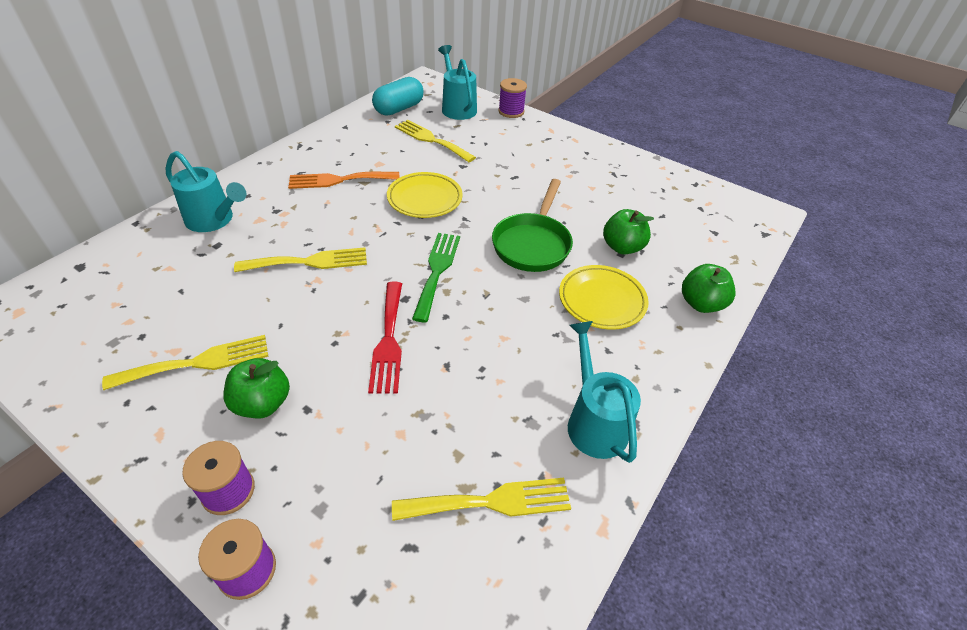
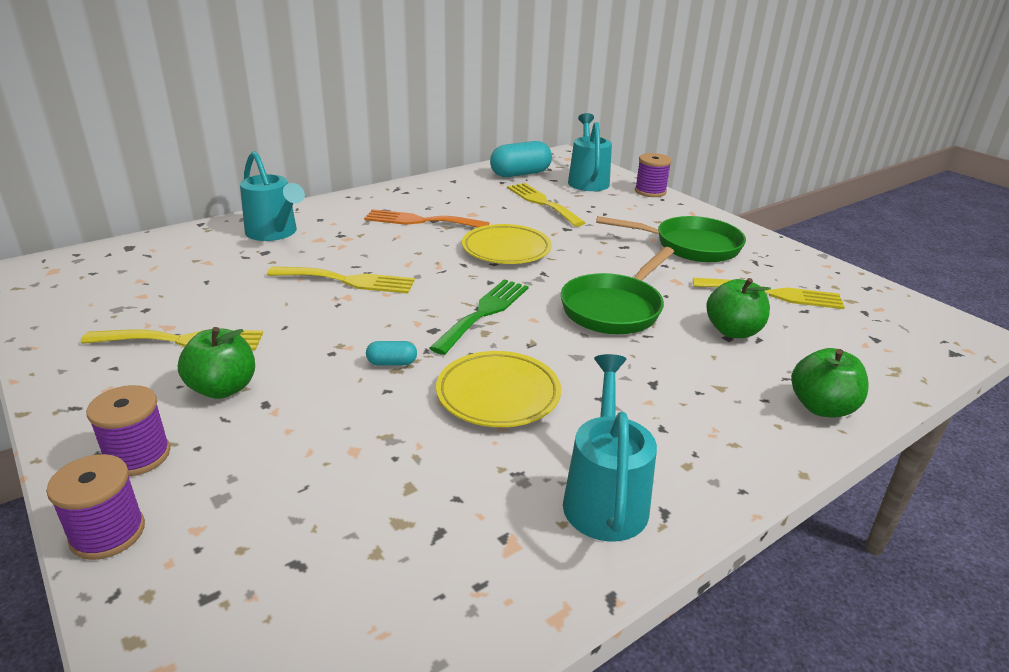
camera: 20 degrees right, 15 degrees down
(388, 340) = (392, 363): red fork -> turquoise capsule
(491, 502) = (422, 545): yellow fork -> yellow fork (774, 294)
(562, 166) = (690, 246): none -> green pan
(602, 300) = (678, 377): yellow plate -> yellow plate (498, 394)

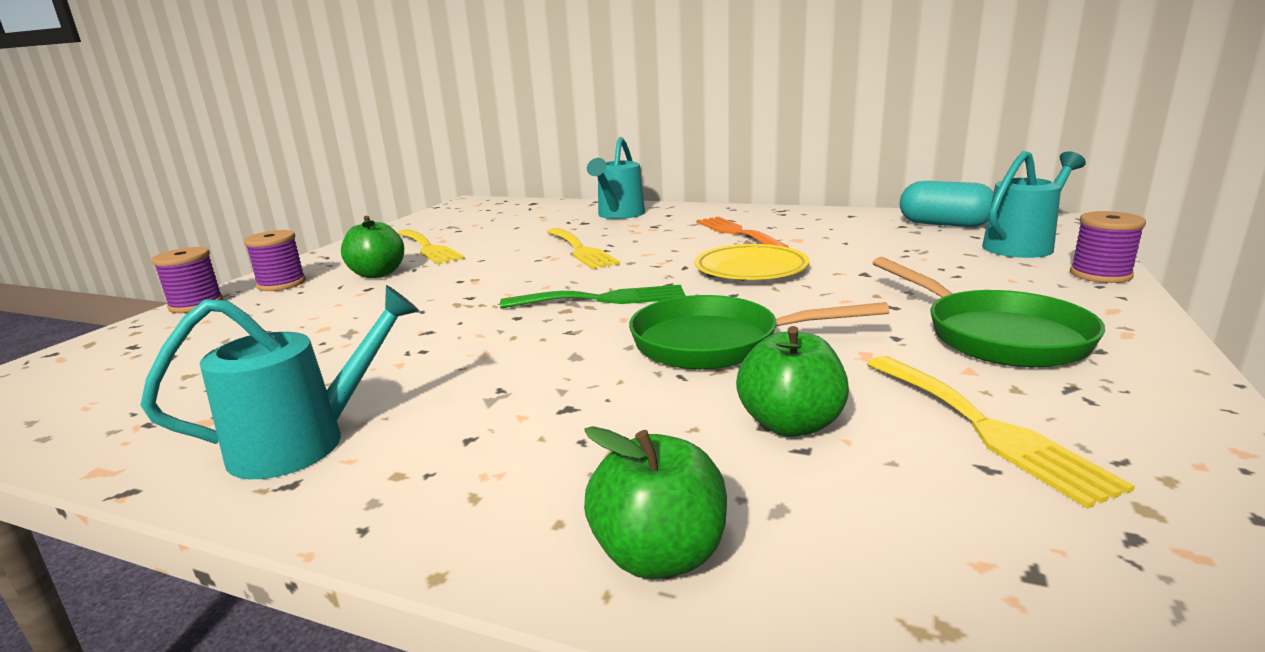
camera: 60 degrees right, 10 degrees down
(392, 363) = (466, 299): turquoise capsule -> none
(498, 394) = (456, 346): yellow plate -> none
(542, 203) = (900, 249): yellow fork -> none

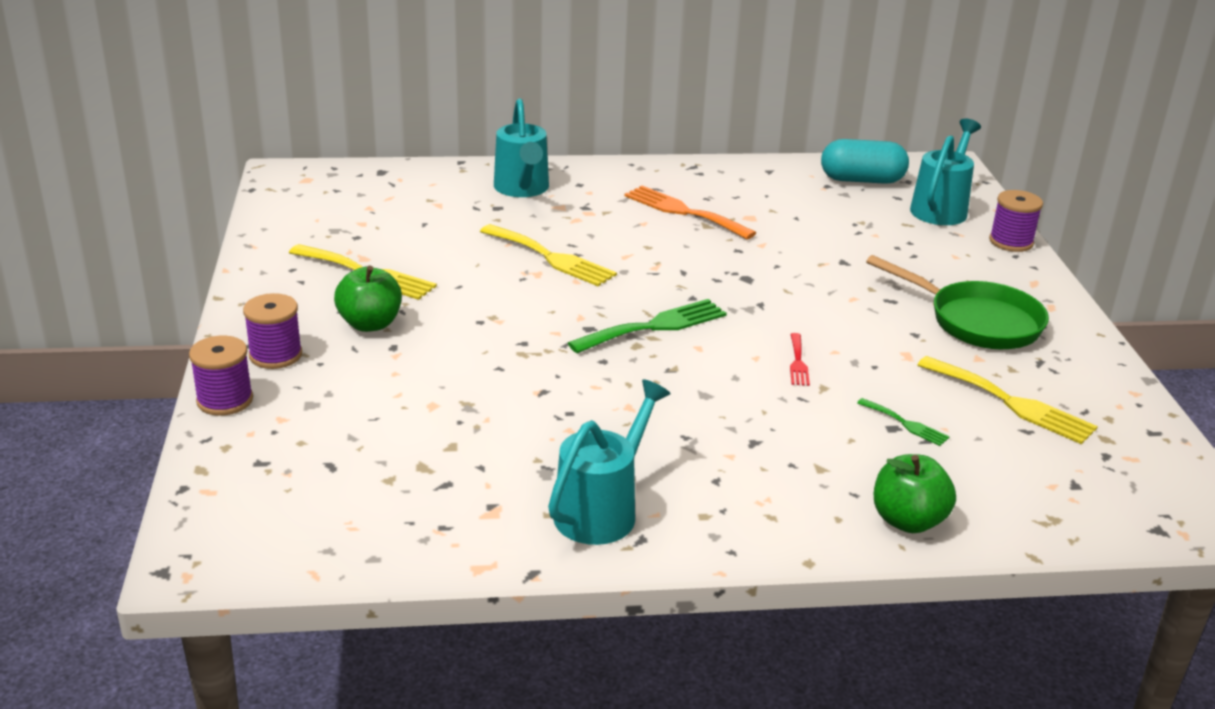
camera: 30 degrees left, 10 degrees up
(716, 343) = (798, 362): green pan -> red fork
(751, 269) = (746, 268): yellow plate -> none
(791, 424) = (905, 424): green apple -> green fork

